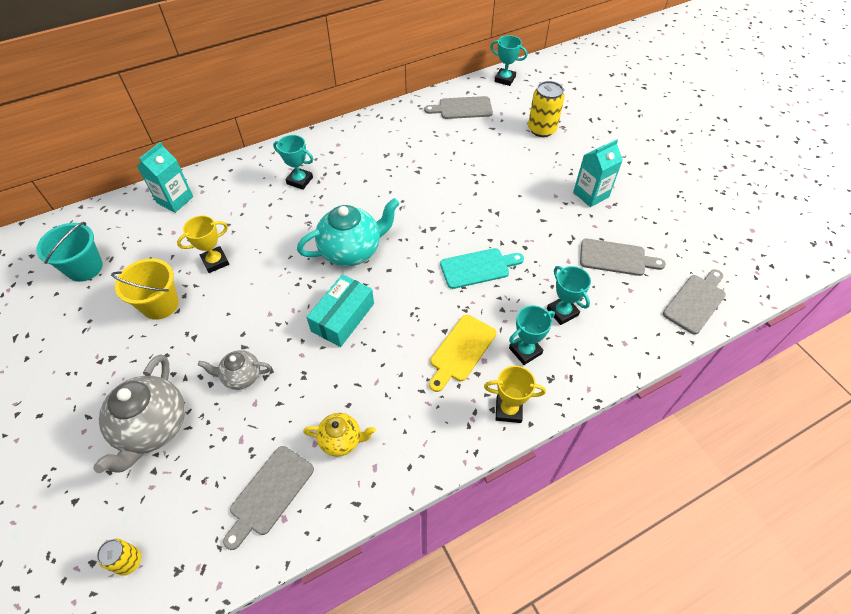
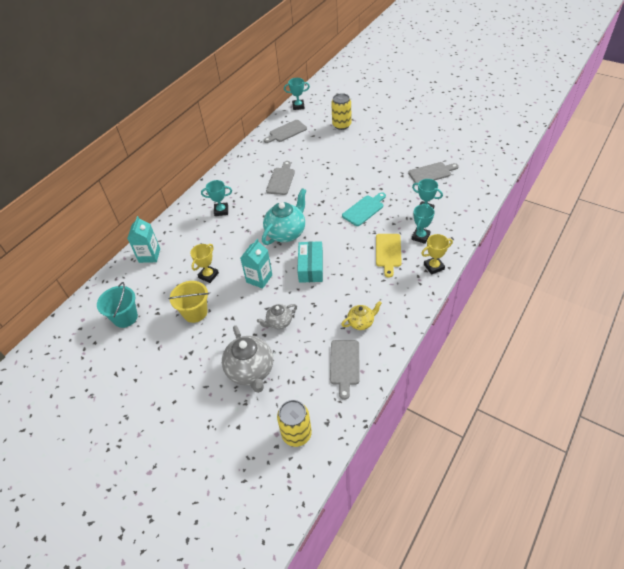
camera: 25 degrees left, 5 degrees down
(129, 561) = (296, 434): yellow can -> yellow can, size x1.76
(591, 194) = (394, 148): turquoise carton -> turquoise carton (259, 278)
(696, 302) = (485, 176): grey cutting board -> grey cutting board (281, 180)

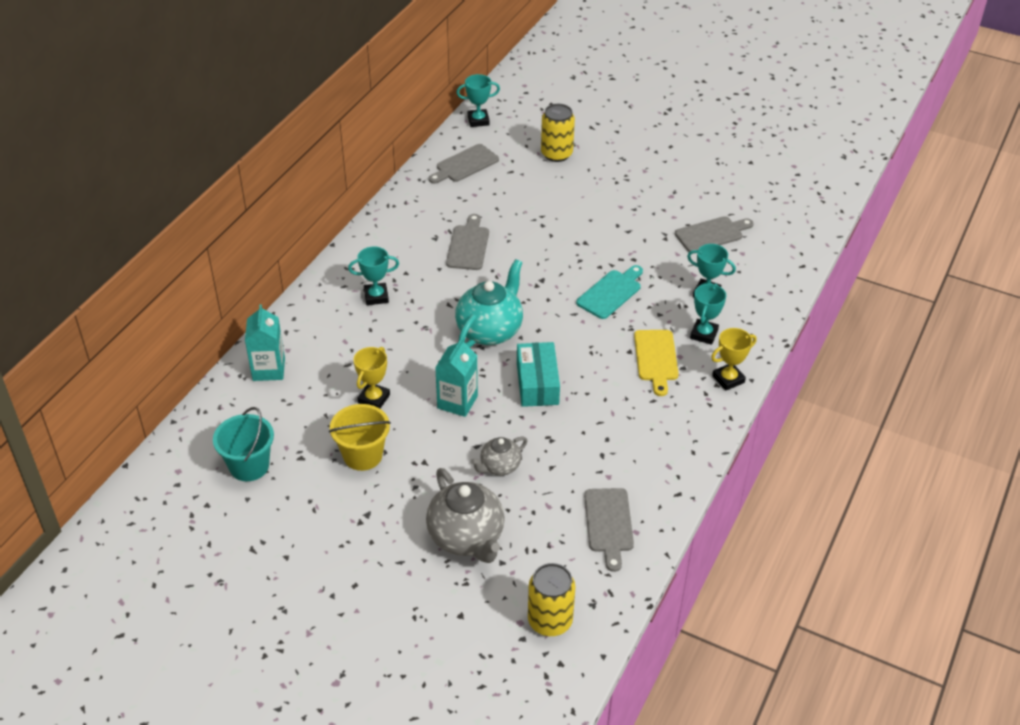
camera: 10 degrees left, 5 degrees down
(361, 322) = (626, 463): yellow teapot -> none

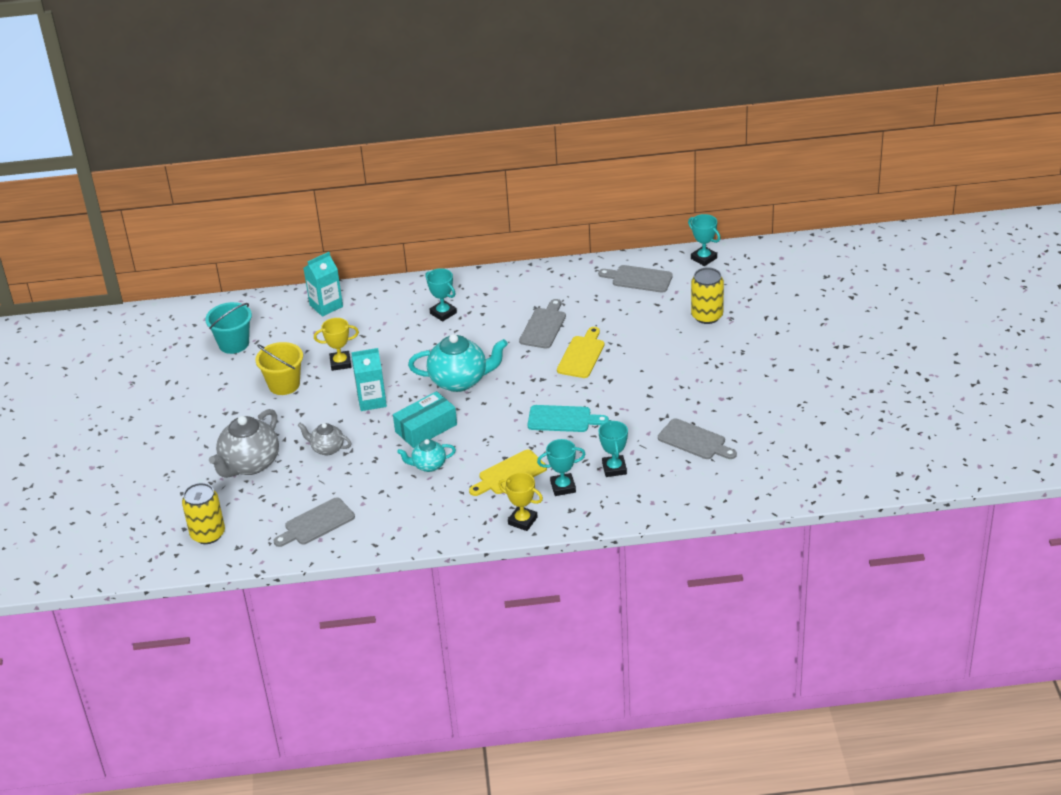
camera: 60 degrees right, 5 degrees down
(468, 245) = (544, 326): grey cutting board -> grey cutting board turned 45 degrees counterclockwise
(534, 242) = (582, 355): none -> yellow cutting board
(594, 405) = (428, 465): none -> turquoise teapot

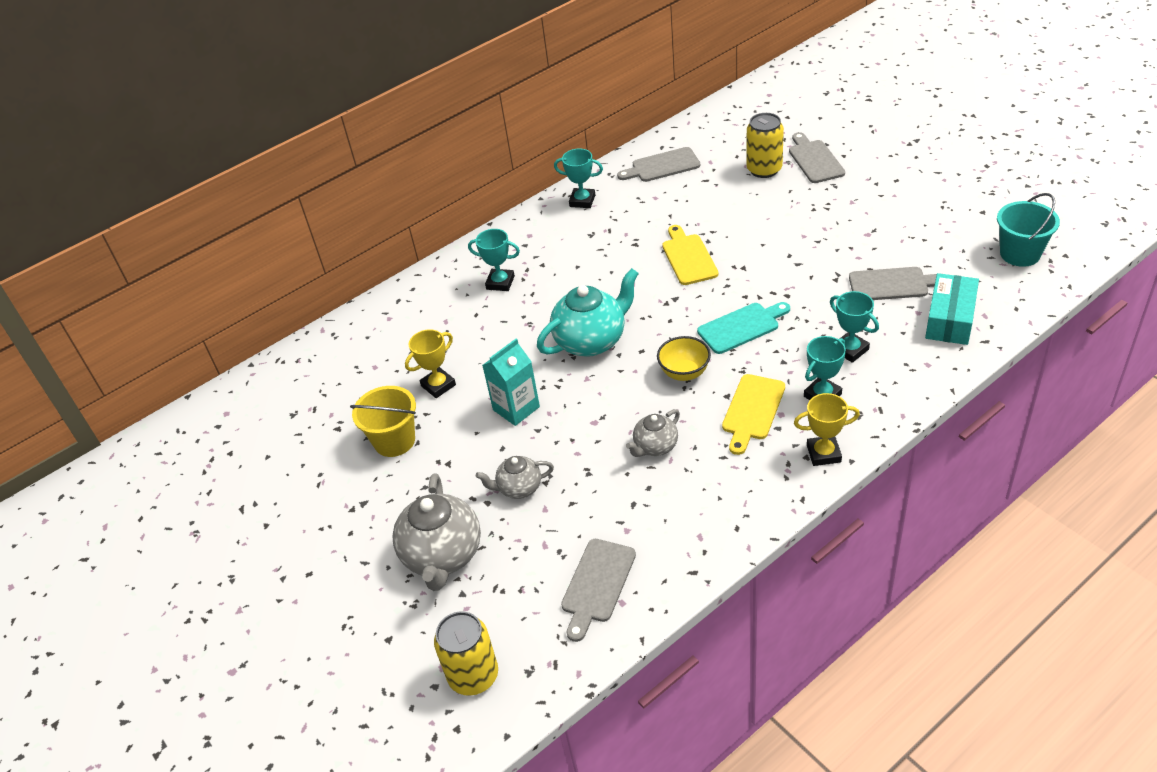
camera: 30 degrees left, 5 degrees up
(234, 344) = (288, 424): turquoise bucket -> turquoise bucket (1020, 254)
(326, 306) = (361, 334): turquoise carton -> none
(426, 428) = (608, 408): turquoise box -> turquoise box (950, 319)
(428, 465) = (655, 447): turquoise teapot -> grey teapot
(494, 430) = (684, 373): none -> yellow bowl
(544, 326) = (619, 248): grey cutting board -> grey cutting board (815, 160)
(704, 258) = (701, 124): turquoise trophy -> turquoise trophy (582, 201)

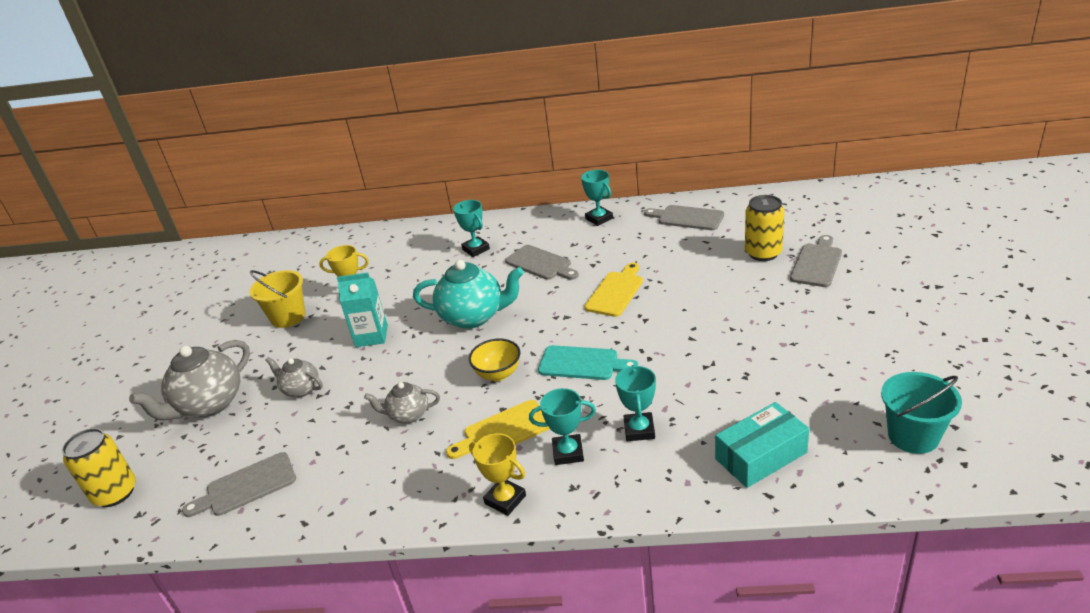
camera: 40 degrees right, 10 degrees down
(892, 284) = (748, 397): grey cutting board -> grey cutting board (540, 264)

